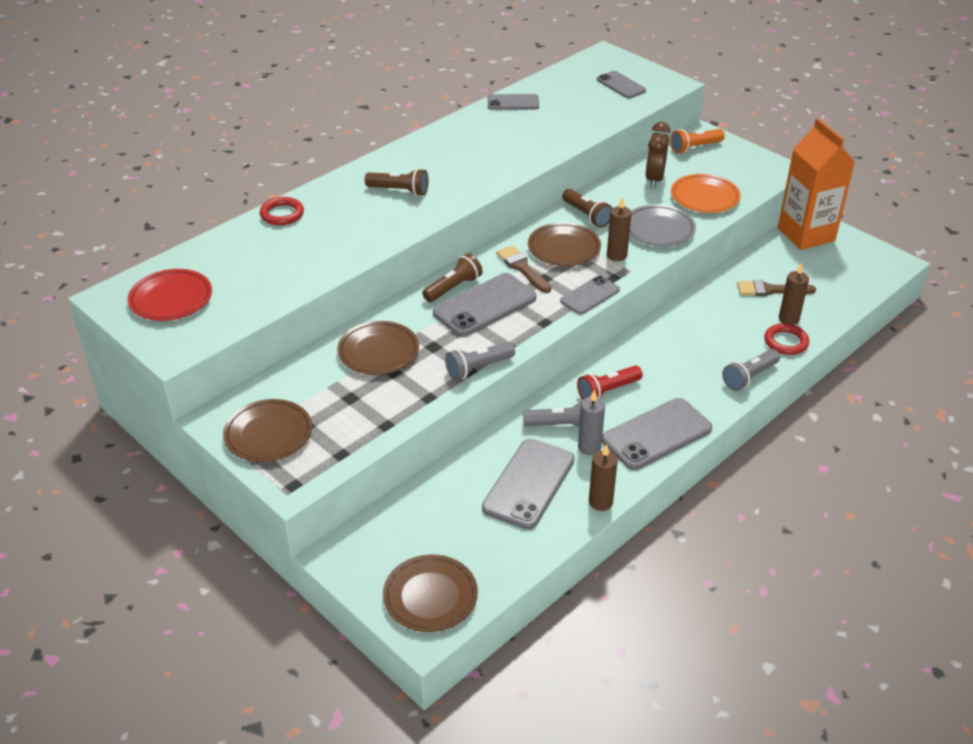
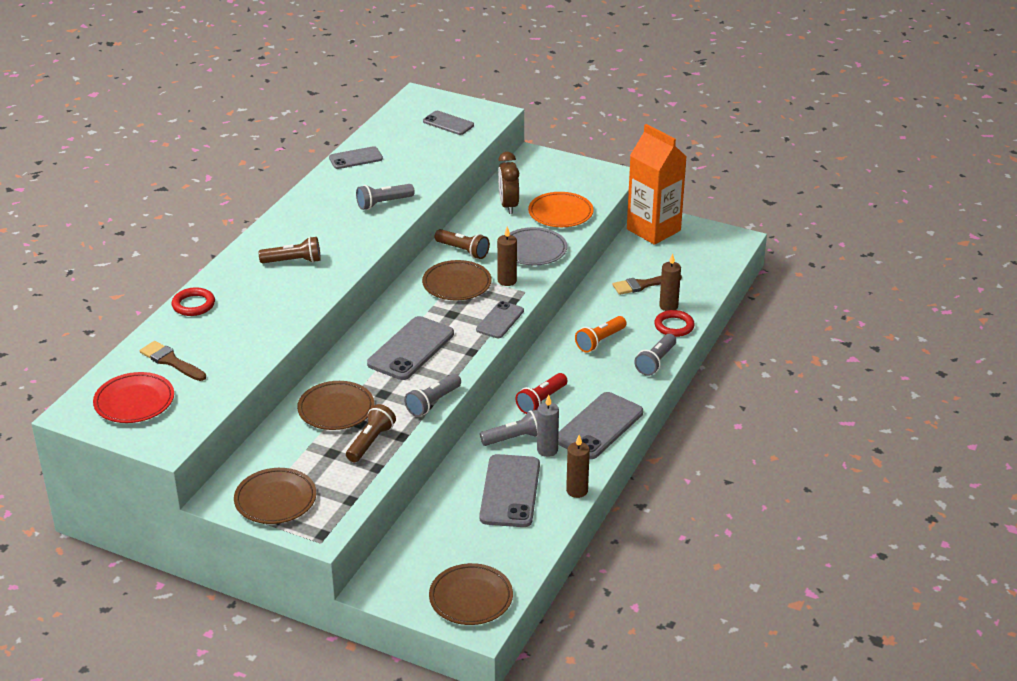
camera: 20 degrees left, 5 degrees down
(453, 288) = (374, 340): brown flashlight -> brown flashlight (370, 442)
(517, 151) = (383, 203): none -> grey flashlight
(522, 268) = (428, 309): brown brush -> brown brush (171, 361)
(695, 148) = (531, 169): orange flashlight -> orange flashlight (600, 341)

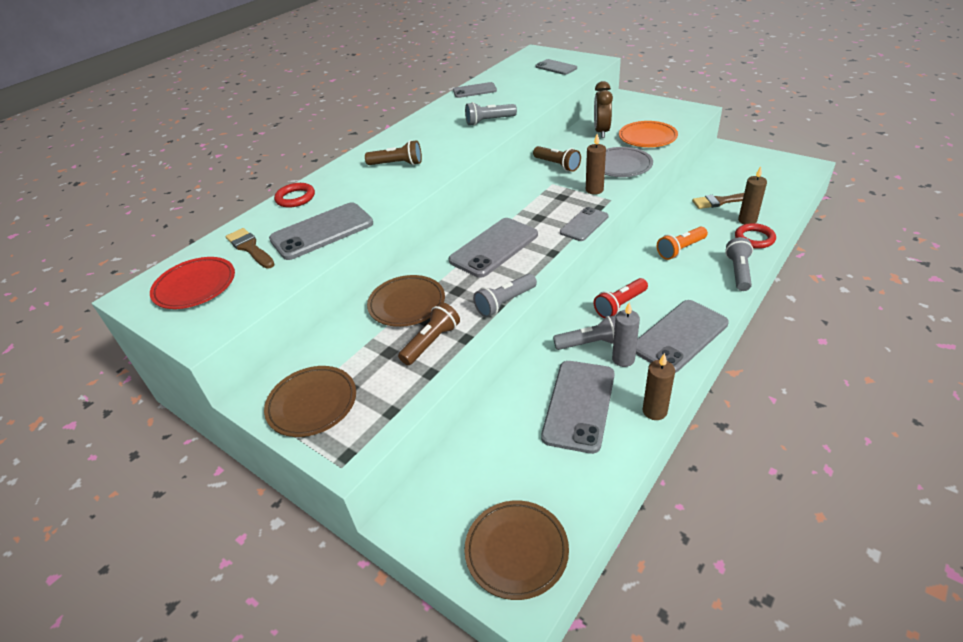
camera: 15 degrees right, 5 degrees up
(241, 341) = (322, 232): none -> grey phone
(457, 284) = (547, 192): brown plate -> none
(653, 230) = (728, 158): orange carton -> none
(656, 362) = (738, 272): grey flashlight -> grey flashlight turned 150 degrees clockwise

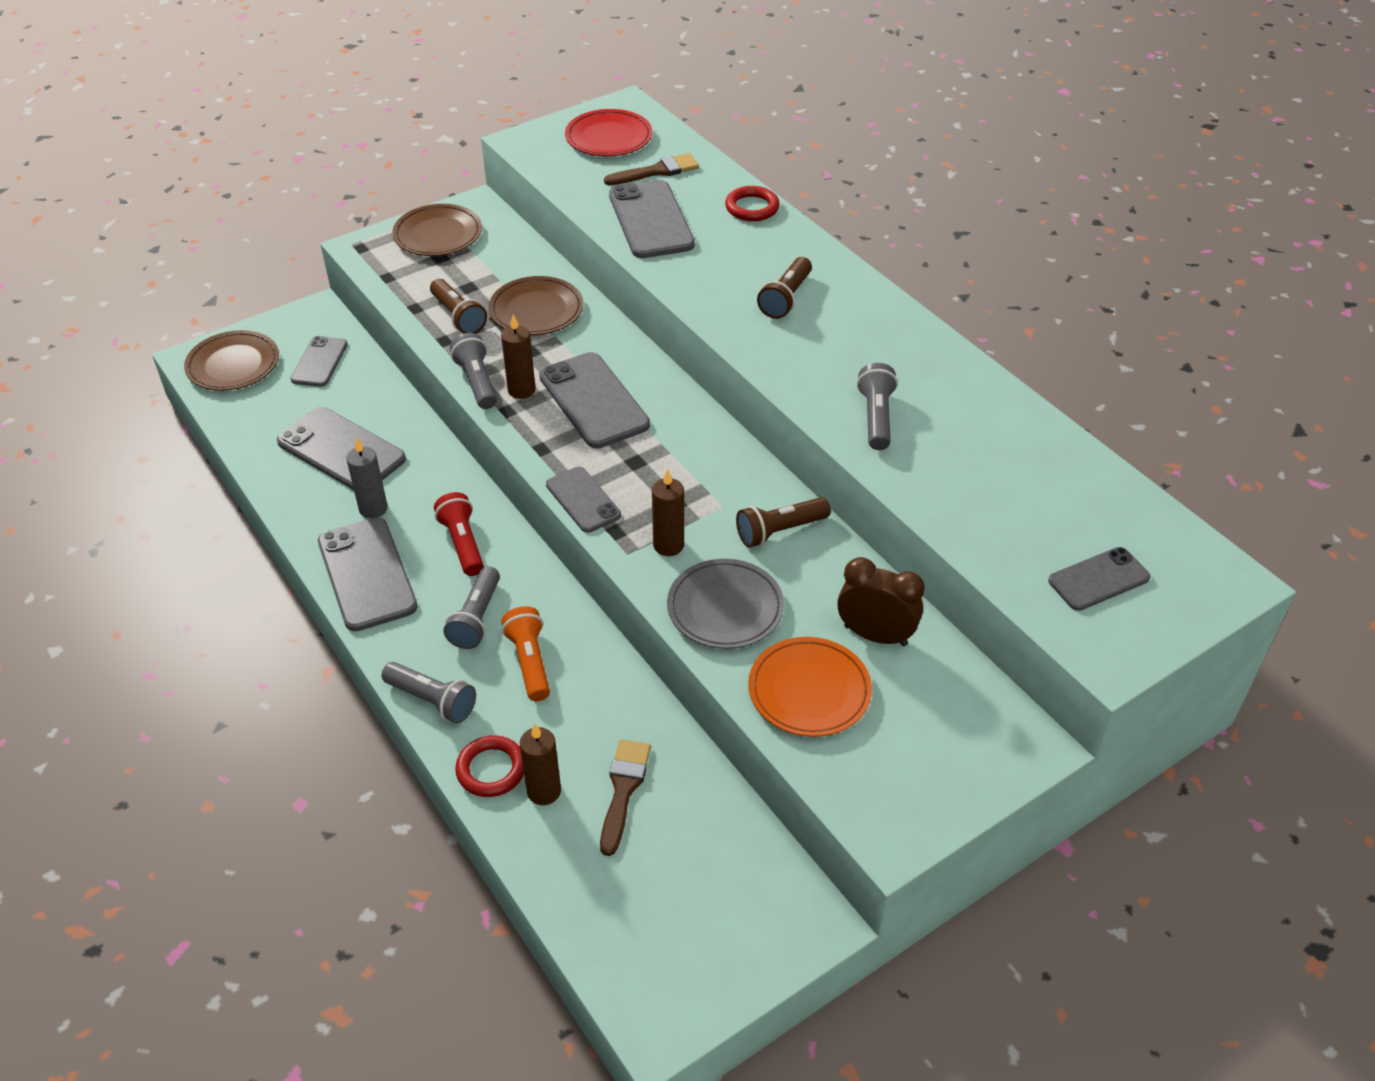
camera: 105 degrees right, 5 degrees up
(474, 91) = (1031, 433): grey phone -> grey phone (319, 362)
(589, 343) = (420, 491): grey flashlight -> grey flashlight (476, 618)
(654, 411) = (285, 503): brown candle -> brown candle (521, 390)

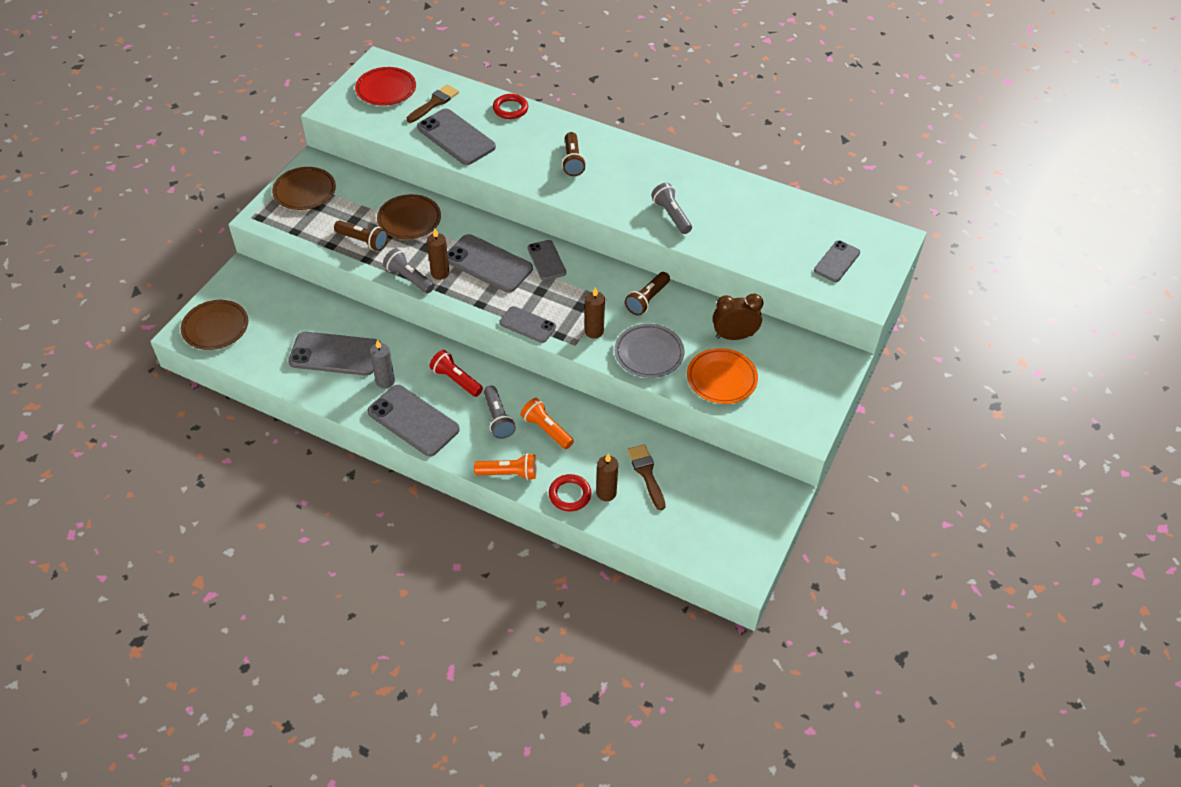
camera: 30 degrees left, 5 degrees up
(319, 362) = (273, 304): grey phone -> grey phone (546, 260)
(432, 700) = (509, 473): grey flashlight -> orange flashlight

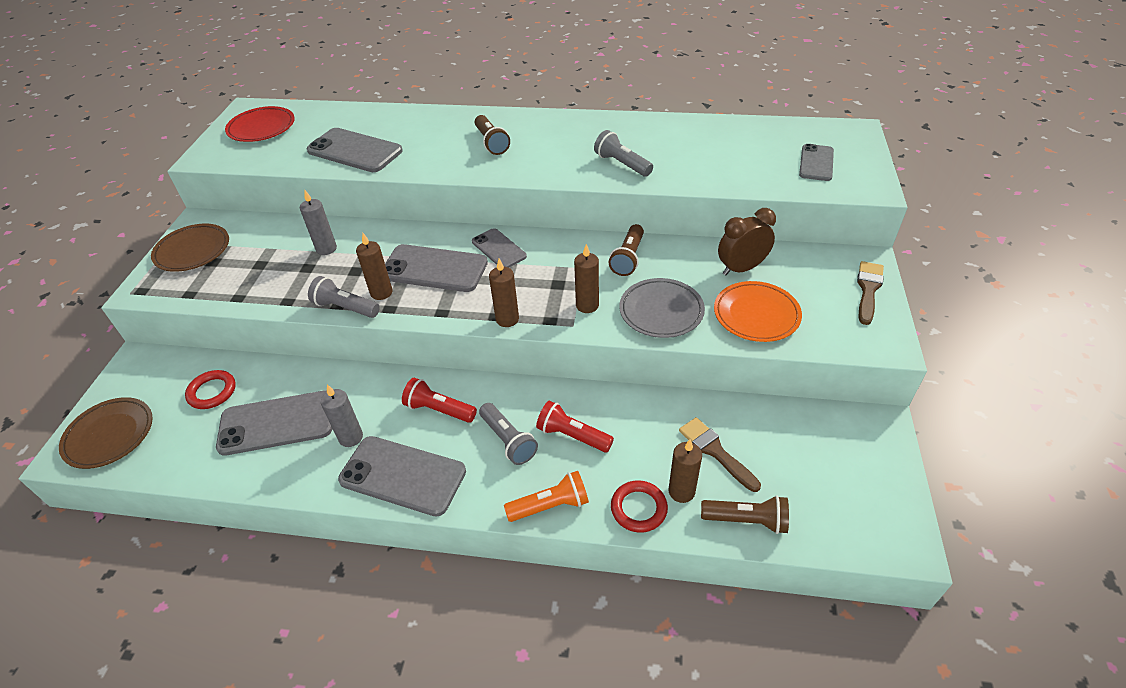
camera: 15 degrees left, 5 degrees down
(363, 241) = (277, 283): brown flashlight -> brown flashlight (746, 520)
(409, 220) = (326, 249): brown plate -> grey candle
(434, 103) = (320, 128): brown brush -> brown brush (868, 289)
(510, 109) = (404, 115): red ring -> red ring (212, 392)
(527, 325) = (507, 319): grey phone -> brown candle
(546, 430) = (572, 436): orange flashlight -> red flashlight

